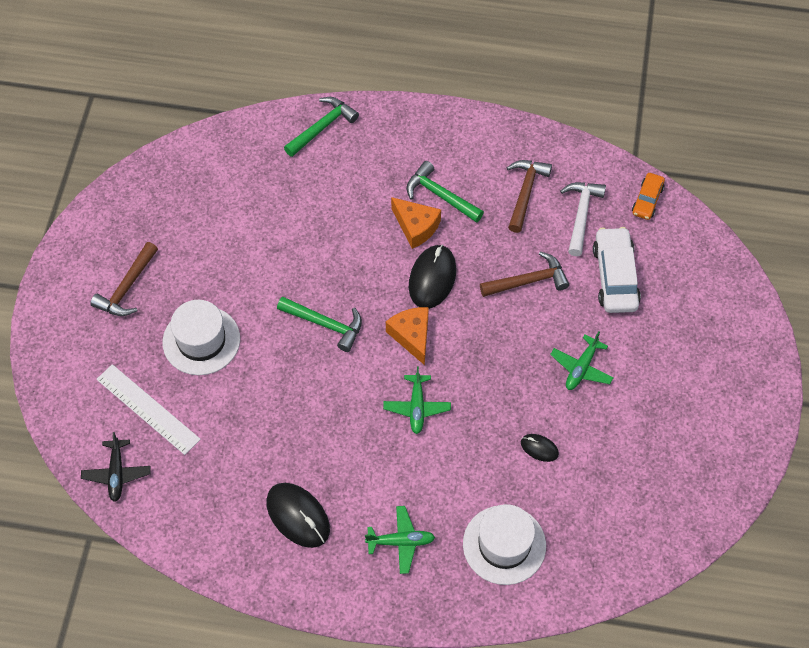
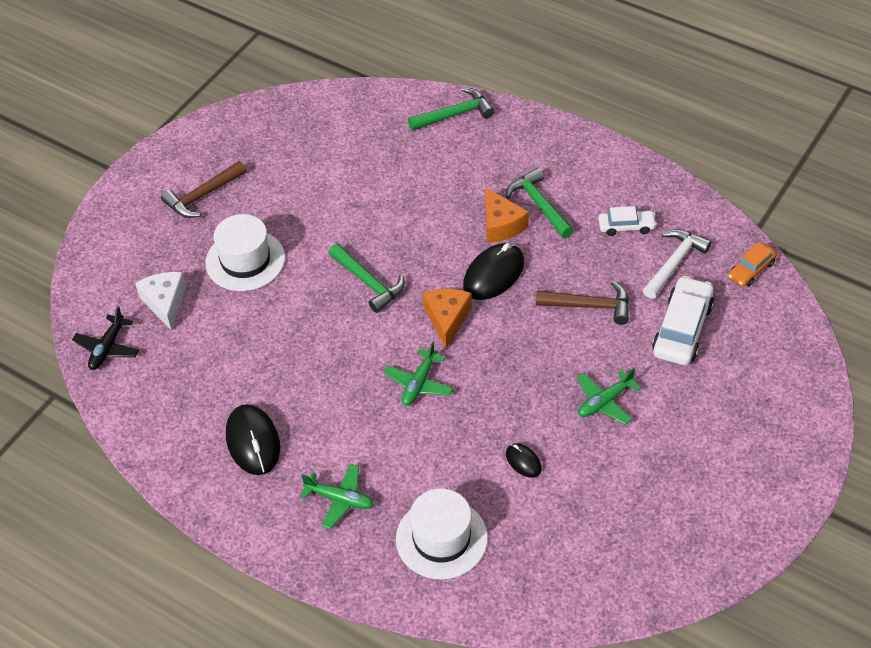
camera: 25 degrees right, 10 degrees down
(148, 409) = (165, 303): white ruler -> white cheese
(525, 193) = (626, 227): brown hammer -> white car

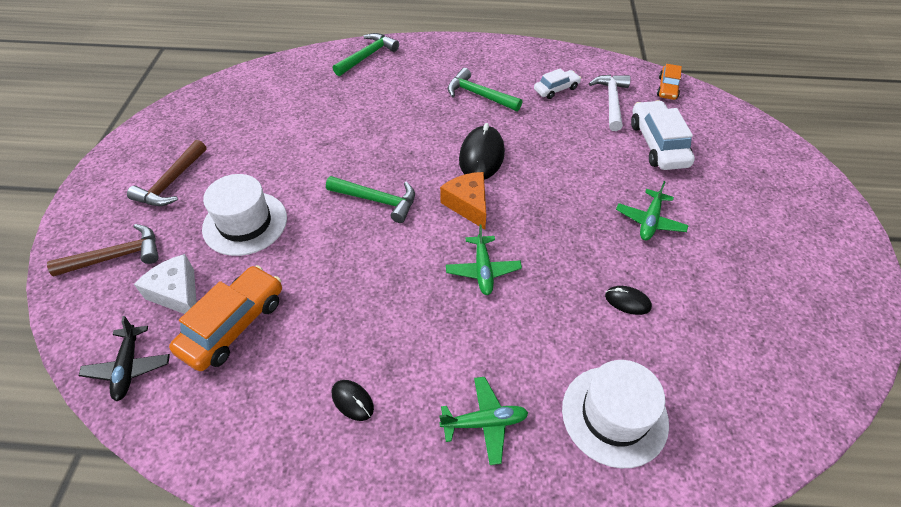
camera: 30 degrees left, 0 degrees up
(195, 346) = (233, 325): none -> orange car
(253, 442) = (352, 401): black mouse -> black mouse, size x0.52
(501, 225) = (460, 118): orange cheese -> none
(589, 306) = (575, 152): brown hammer -> brown hammer (116, 256)

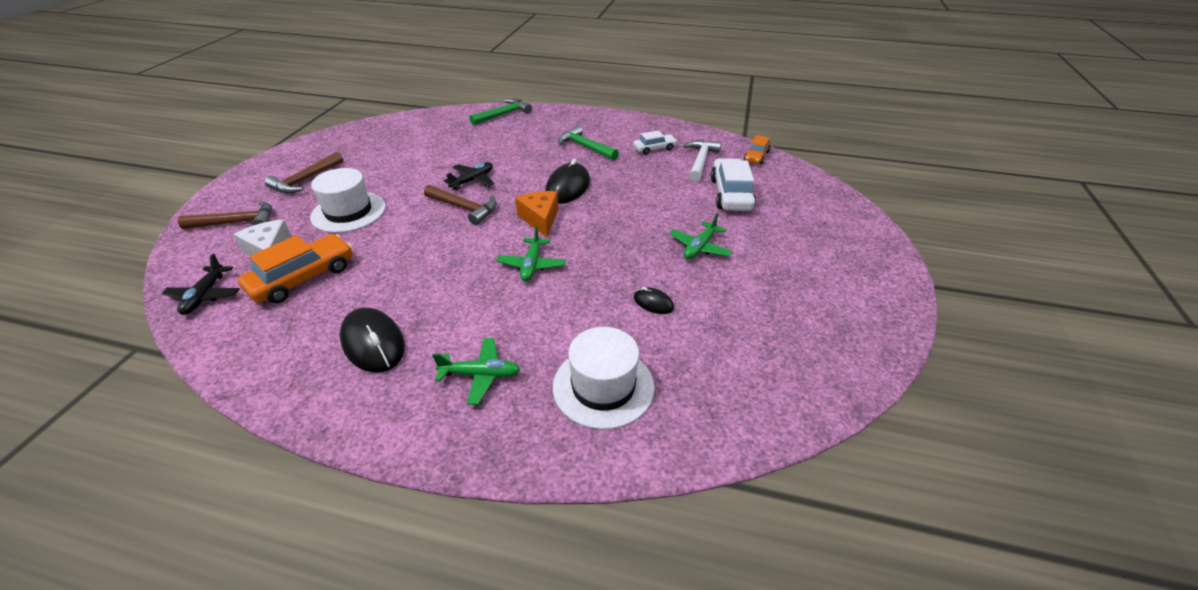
camera: 10 degrees right, 10 degrees down
(352, 401) = (373, 343): black mouse -> black mouse, size x1.91
(371, 159) = (472, 180): none -> black plane
(377, 200) = (464, 208): green hammer -> brown hammer

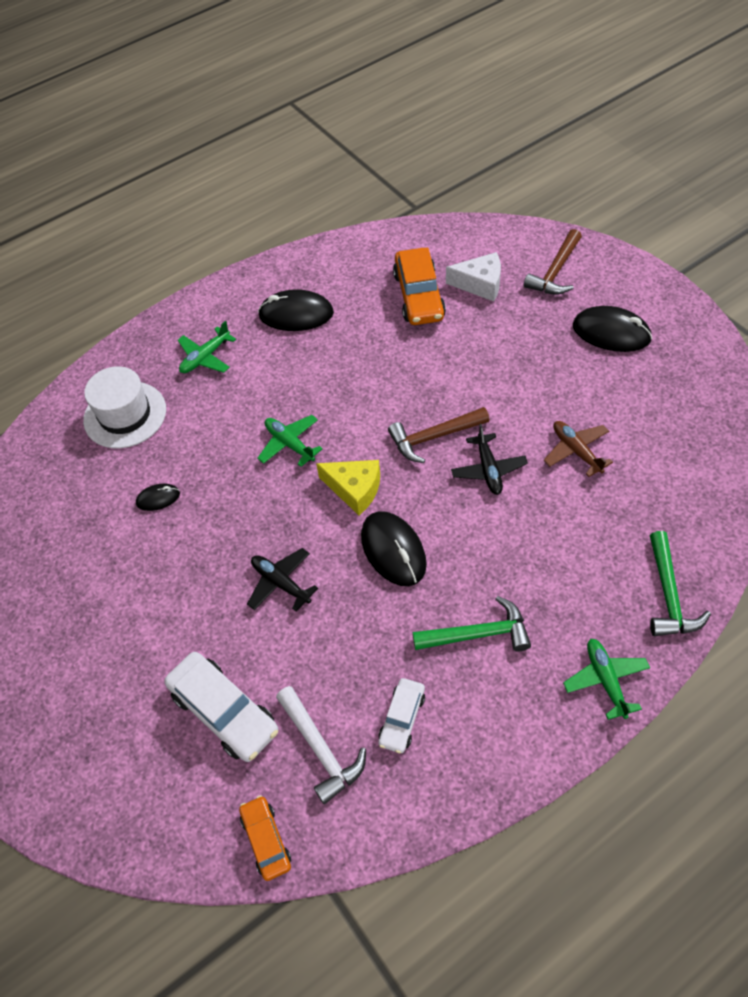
camera: 135 degrees right, 15 degrees up
(205, 296) = (446, 241): black plane -> black plane (281, 583)
(305, 180) = (611, 333): brown hammer -> black mouse
(348, 212) = (507, 348): white hat -> none
(430, 160) = (576, 451): none -> brown plane
(540, 219) = (354, 489): orange cheese -> yellow cheese
(700, 247) = (179, 593): green plane -> green plane (606, 680)

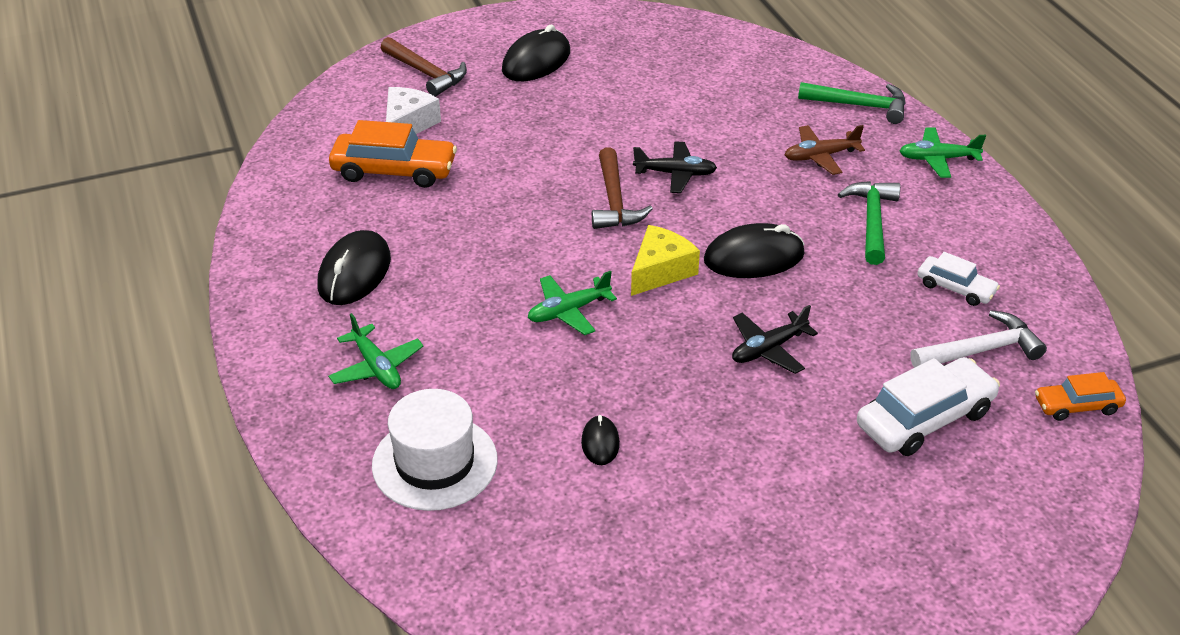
camera: 80 degrees left, 15 degrees down
(576, 451) = (677, 116): brown plane -> brown plane (820, 156)

